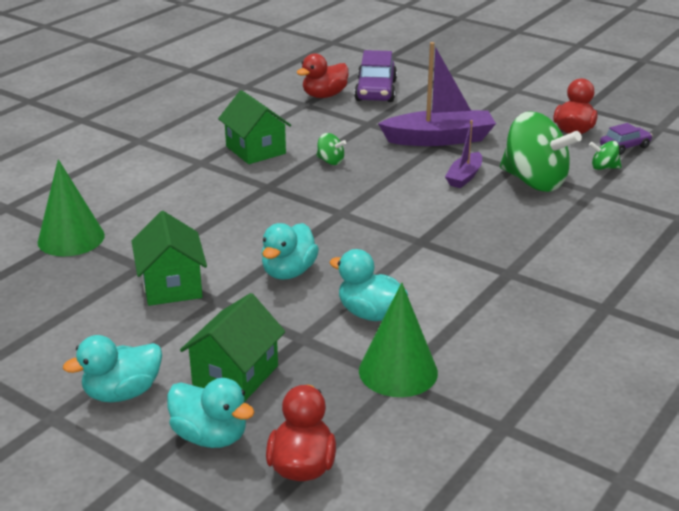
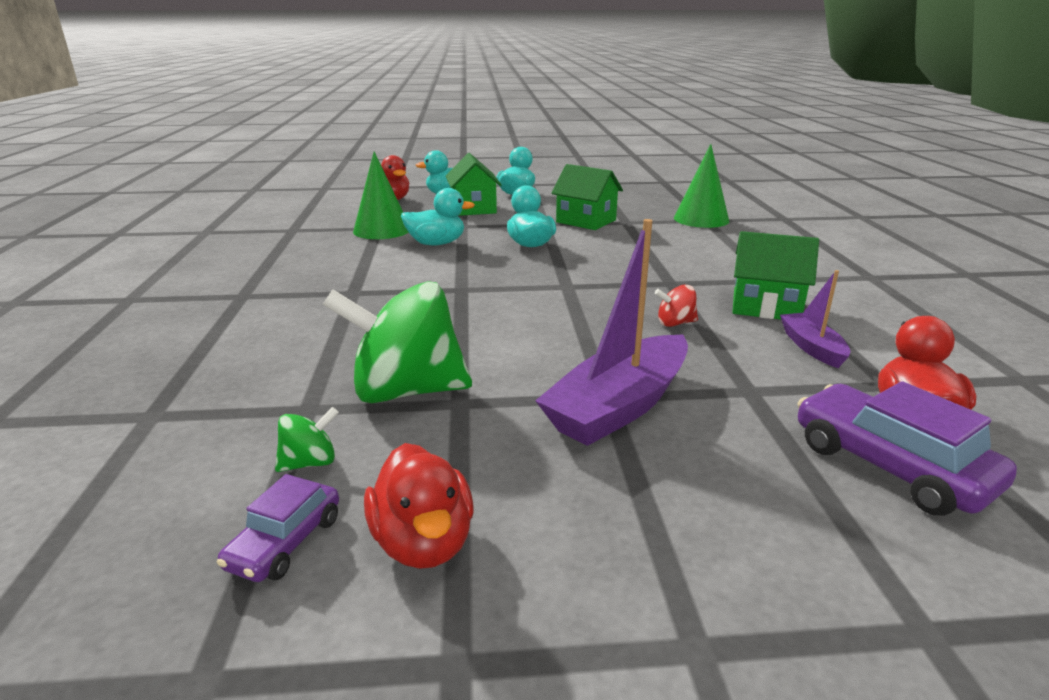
camera: 140 degrees right, 5 degrees down
(330, 161) = (675, 323): green spinning top -> red spinning top
(464, 177) = (504, 362): purple boat -> purple boat (811, 347)

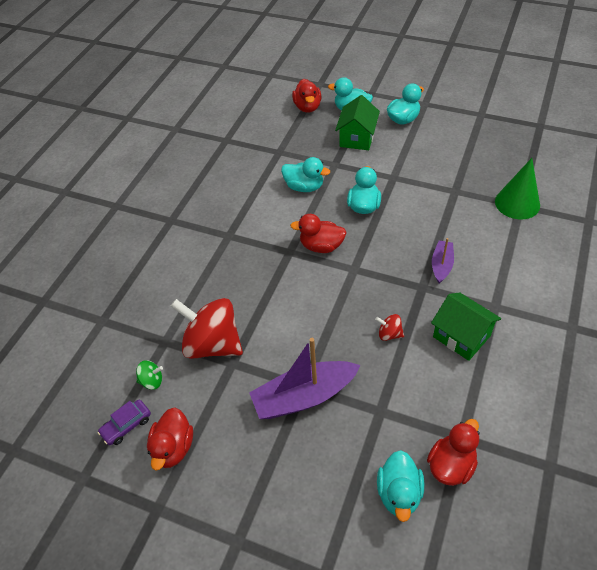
camera: 30 degrees right, 25 degrees up
(382, 230) = (279, 156): green cone -> none
(406, 391) = (213, 344): green spinning top -> red spinning top
(503, 278) = (321, 246): none -> red duck
(586, 221) = (425, 181): green house -> none
(811, 347) = (450, 388): purple boat -> purple boat (441, 265)
(889, 466) = (399, 493): purple car -> turquoise duck

